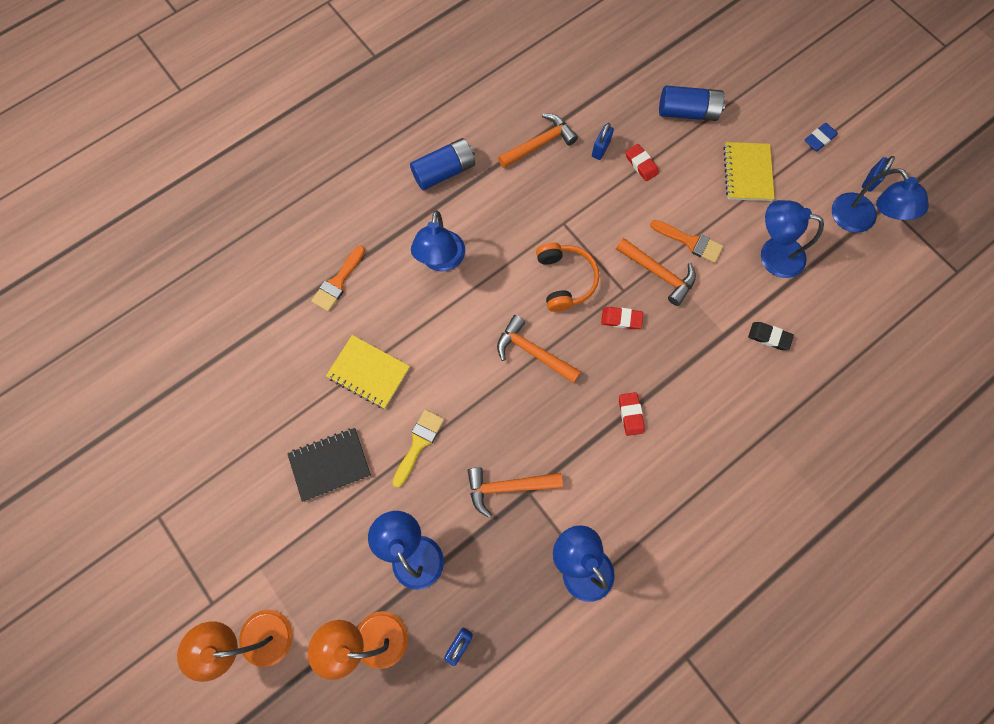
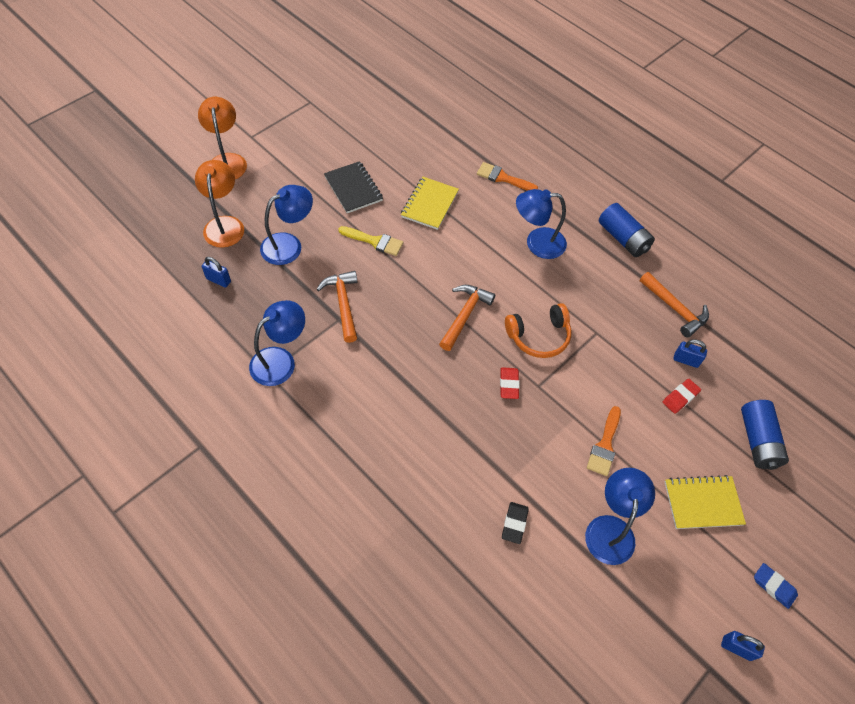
camera: 80 degrees right, 15 degrees down
(630, 414) = (416, 395): red eraser -> none
(658, 273) = (563, 416): orange hammer -> none
(859, 221) = (677, 631): blue lamp -> none

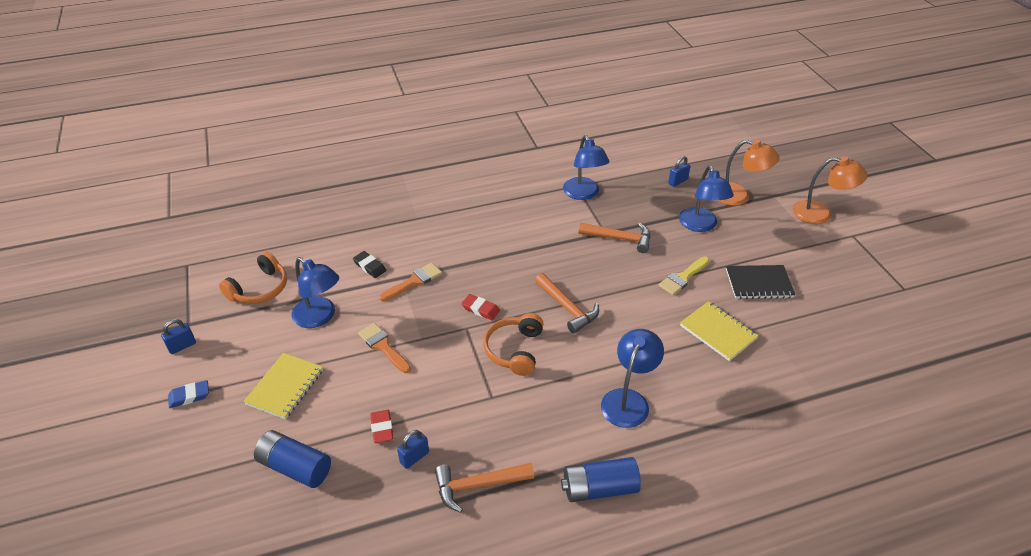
camera: 120 degrees right, 15 degrees down
(502, 178) = (739, 411): orange brush -> orange brush (414, 281)
(617, 626) = (259, 289): none -> orange headphones

